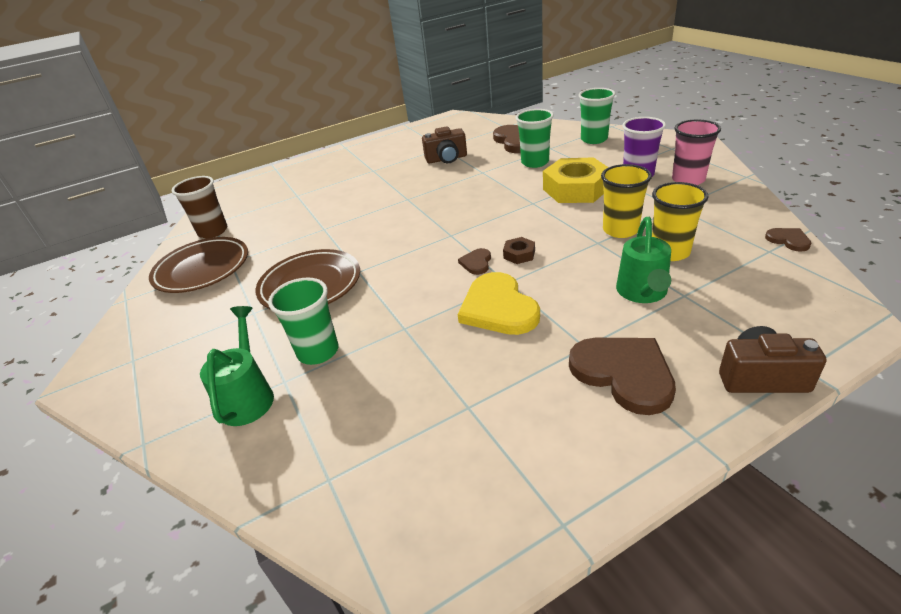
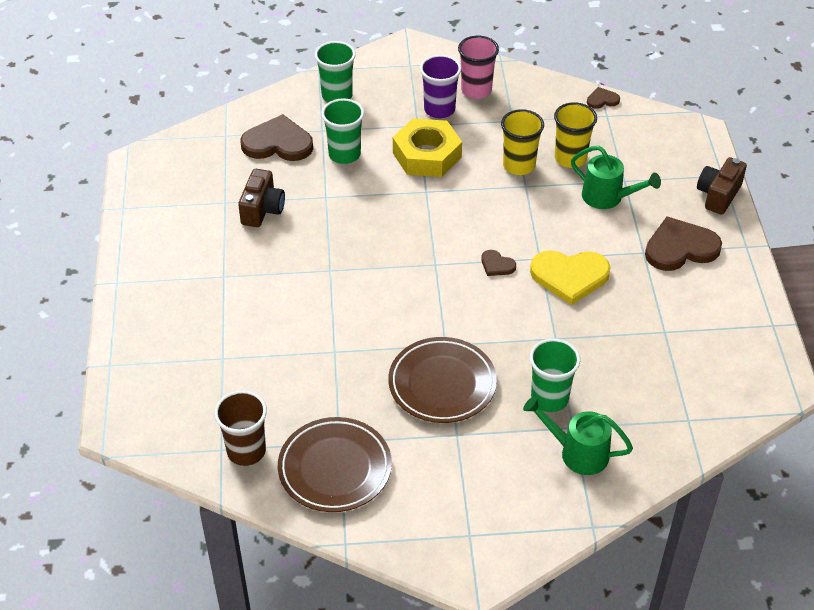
camera: 70 degrees left, 10 degrees up
(519, 254) = (505, 235): brown nut -> none

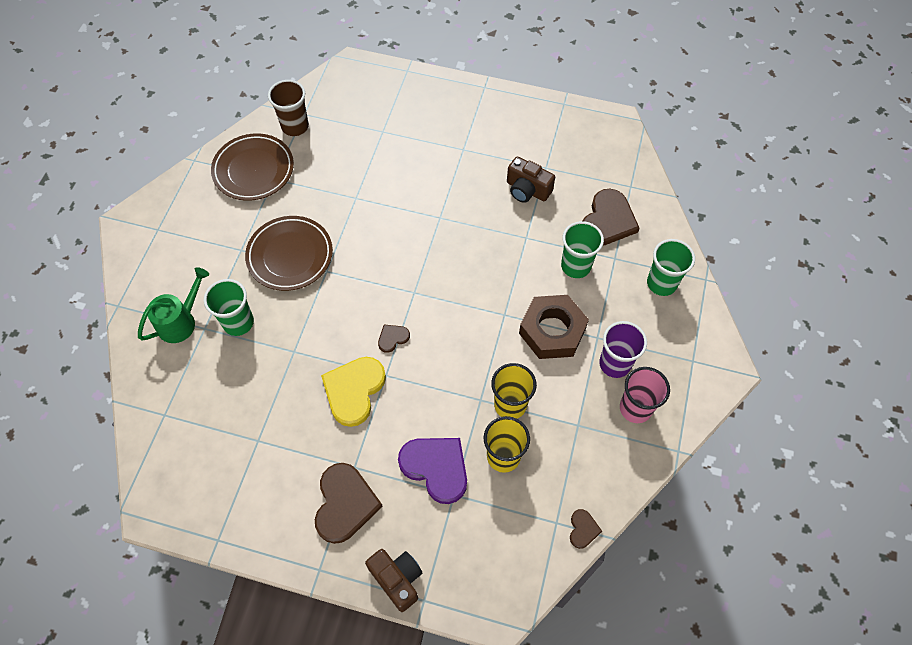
camera: 110 degrees right, 15 degrees up
(427, 155) = (552, 331): yellow nut -> brown nut
(608, 198) = (436, 468): green watering can -> purple heart

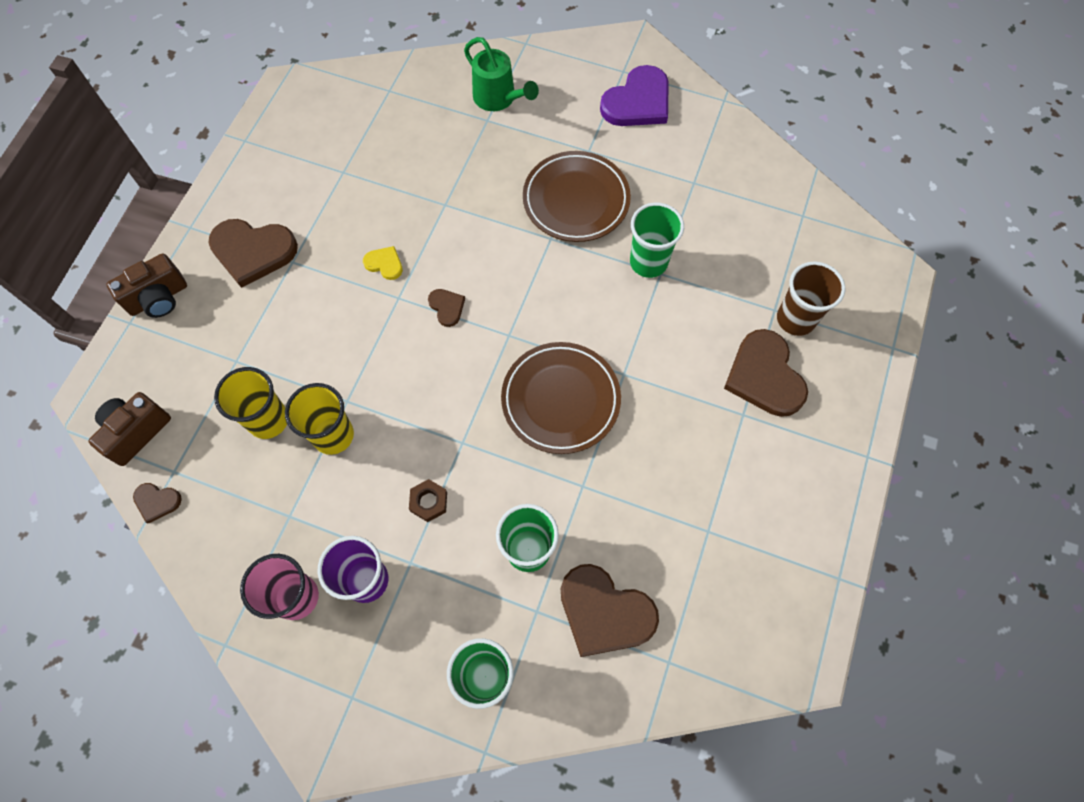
camera: 95 degrees right, 5 degrees up
(238, 322) = (490, 151): green cup -> green cup (648, 262)
(253, 170) = (708, 161): brown plate -> brown plate (560, 400)
(295, 126) = (780, 205): brown cup -> brown cup (795, 319)
(354, 390) = (384, 264): yellow heart -> yellow heart, size x0.48
(434, 137) = (764, 376): none -> brown heart
(436, 468) = (272, 344): purple heart -> purple heart (638, 101)
(527, 190) = (666, 497): brown camera -> brown camera (136, 432)
(552, 331) = (428, 502): brown nut -> brown nut, size x0.44

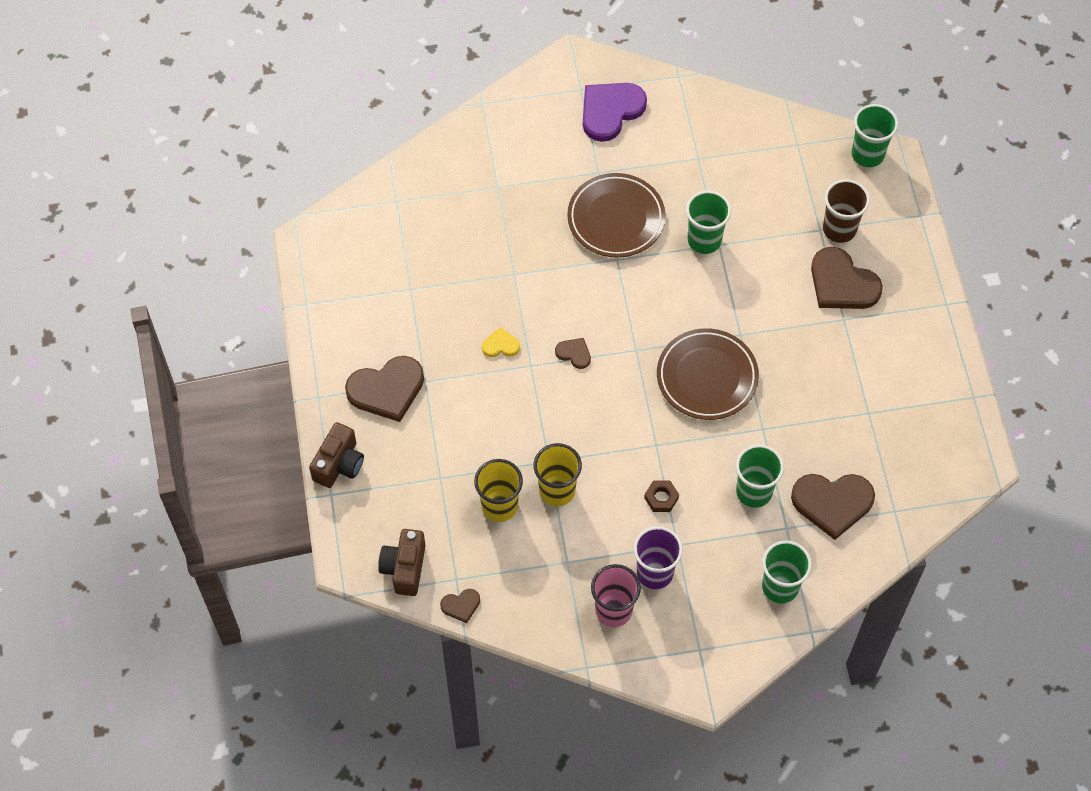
camera: 30 degrees left, 5 degrees down
(499, 99) = (495, 164): green watering can -> none
(638, 101) = (610, 111): purple heart -> purple heart turned 150 degrees counterclockwise
(871, 259) = (867, 154): none -> green cup

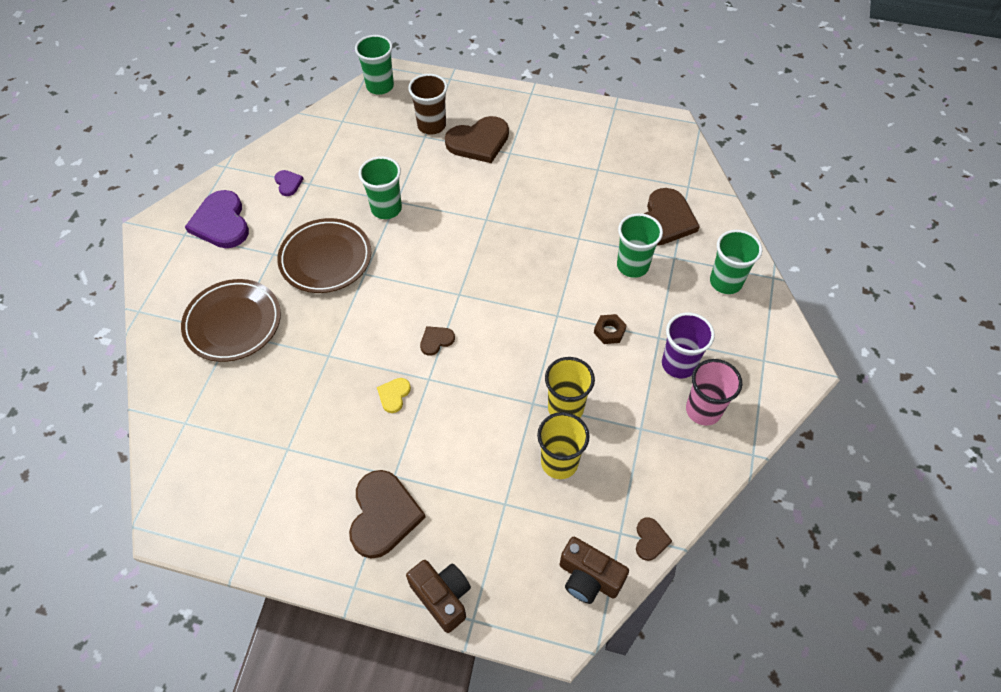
camera: 65 degrees left, 5 degrees down
(688, 140) = (288, 183): none -> purple heart
(707, 377) = (512, 256): brown plate -> brown plate (233, 323)

